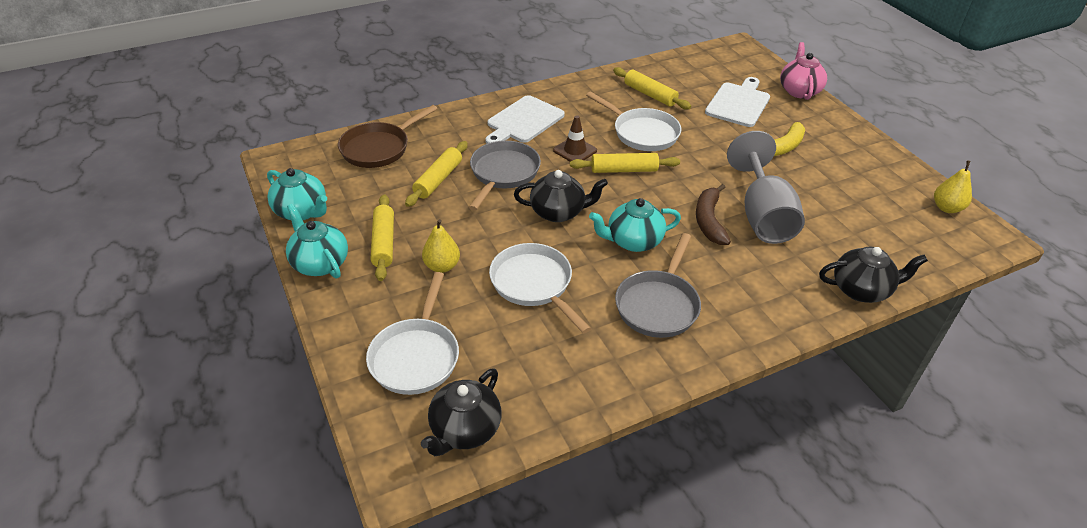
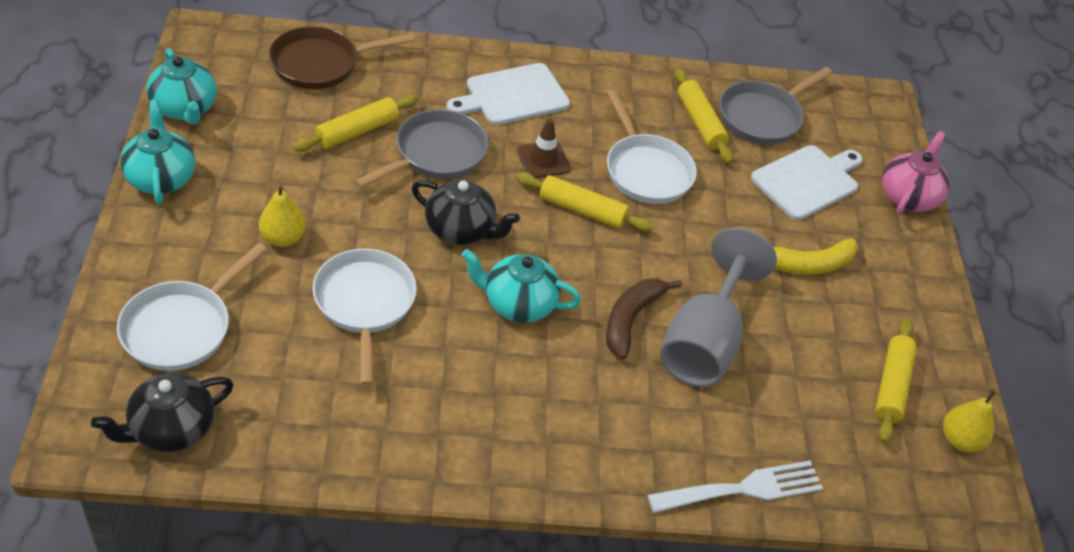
camera: 20 degrees right, 5 degrees up
(383, 243) = (242, 183): yellow rolling pin -> yellow rolling pin (891, 386)
(658, 305) = (483, 392): grey pan -> grey pan (763, 116)
(861, 290) = (743, 489): black teapot -> white fork

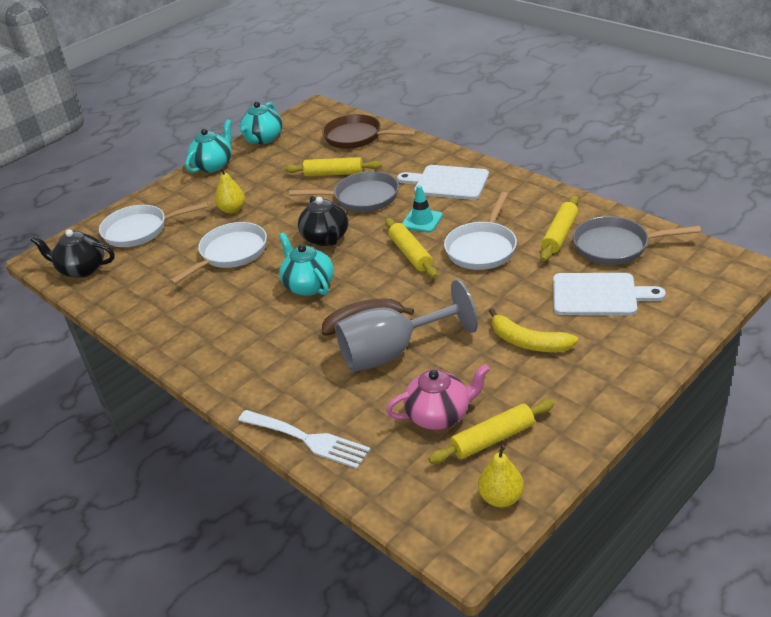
camera: 55 degrees right, 10 degrees down
(543, 160) = (422, 221): brown traffic cone -> turquoise traffic cone
(908, 196) = (675, 335): pink teapot -> pink teapot (439, 415)

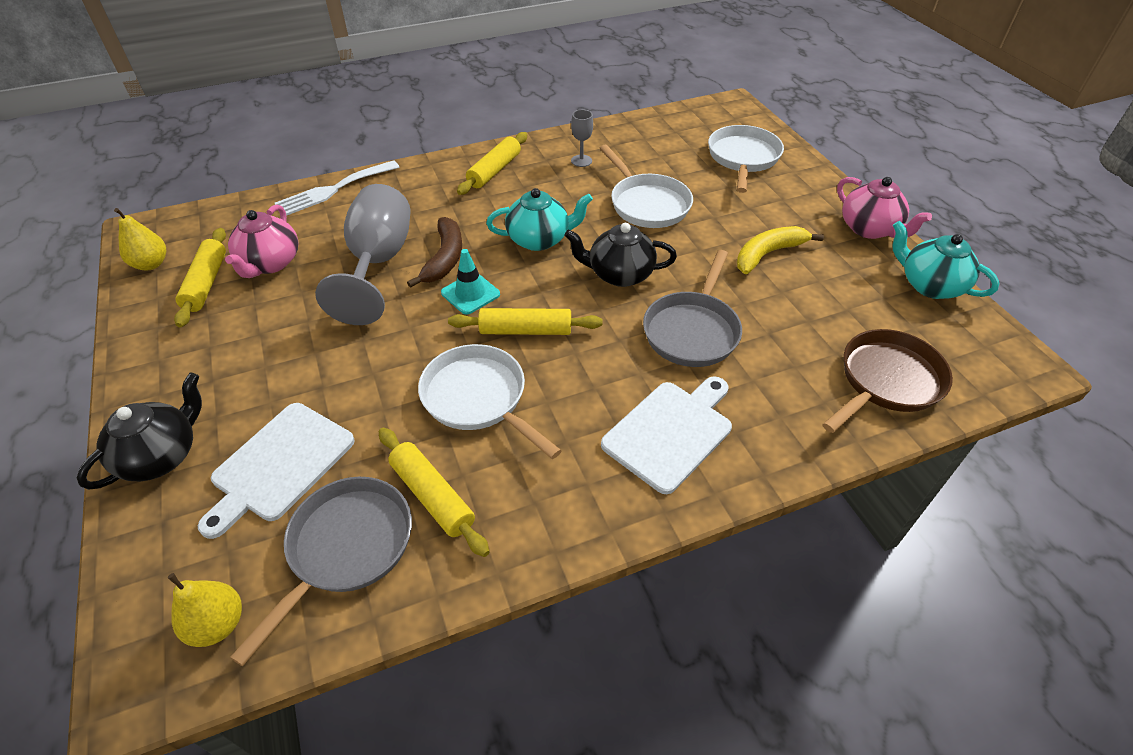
camera: 110 degrees right, 10 degrees up
(81, 269) = (694, 120): black teapot -> black teapot (161, 456)
(179, 306) = (581, 161): none -> grey goblet
(213, 165) = (869, 229): turquoise teapot -> pink teapot
(232, 209) = (742, 222): yellow pear -> yellow pear (218, 624)
(334, 174) = (778, 324): yellow rolling pin -> yellow rolling pin (494, 170)
(422, 221) = (590, 366): turquoise traffic cone -> turquoise traffic cone (470, 293)
(528, 342) = (282, 361): yellow banana -> yellow banana (768, 254)

